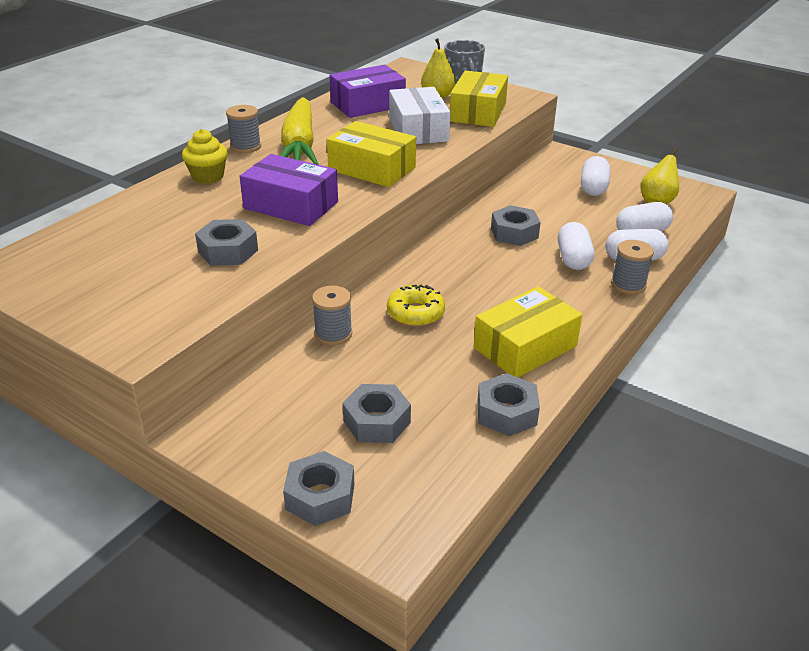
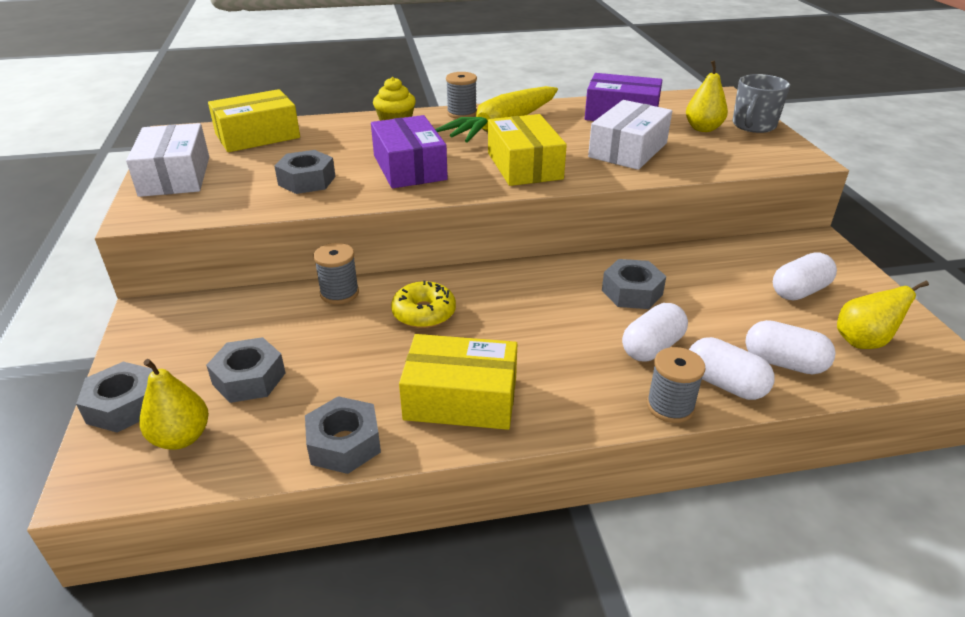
camera: 45 degrees right, 0 degrees up
(92, 303) = (175, 176): none -> white box
(402, 482) = (181, 437): none -> yellow pear
(478, 112) = (719, 155): yellow box -> yellow box (257, 136)

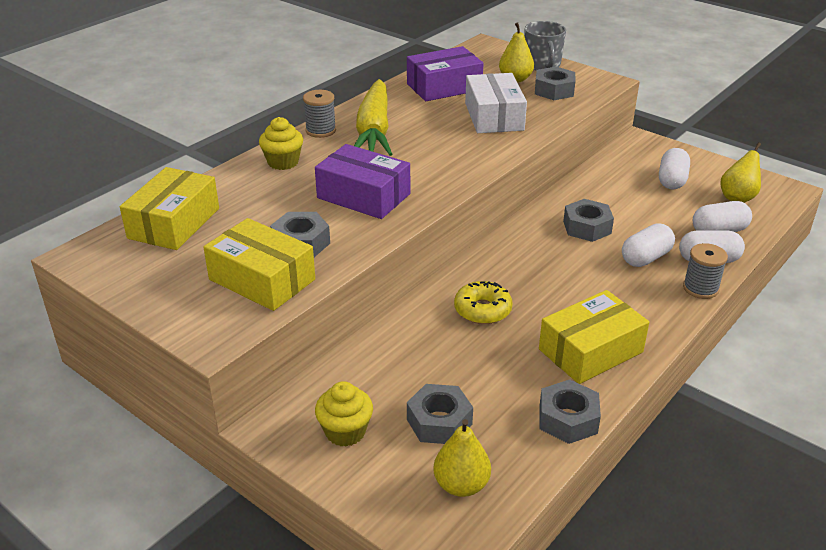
camera: 40 degrees left, 0 degrees up
(124, 405) = (381, 495): grey nut -> grey nut (554, 90)
(175, 176) = (171, 293): white box -> none
(181, 344) = (345, 432): none -> yellow cupcake
(339, 293) = (400, 328): grey spool -> none
(524, 166) = (445, 158): yellow box -> yellow box (262, 279)
(652, 347) = (645, 258): white capsule -> white capsule turned 45 degrees clockwise

